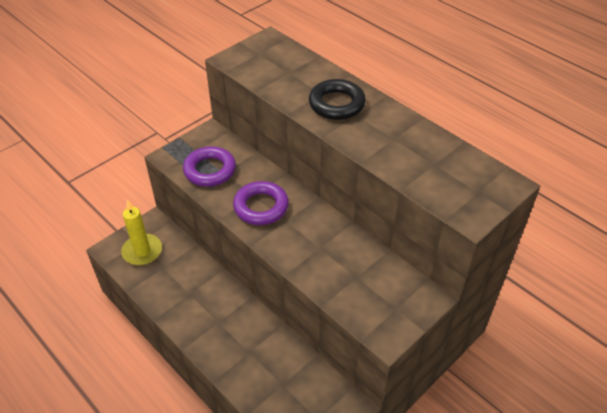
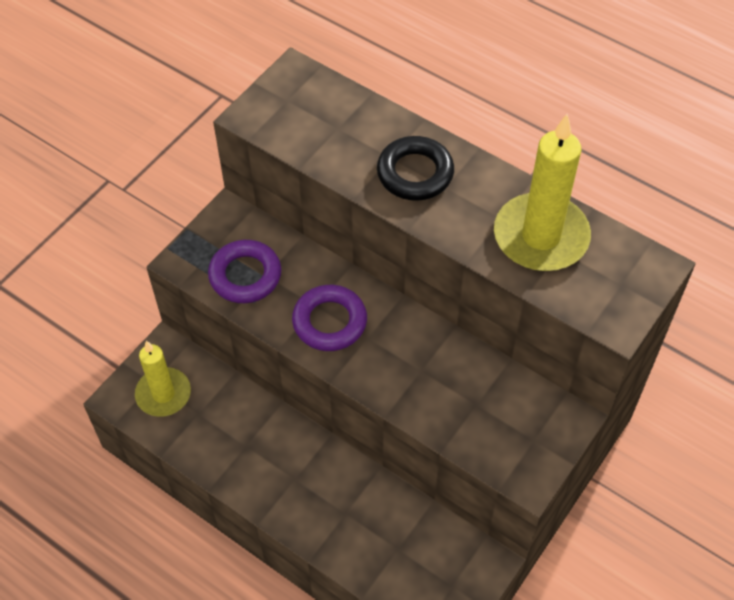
camera: 10 degrees left, 10 degrees up
(421, 153) = (541, 236): none -> yellow candle

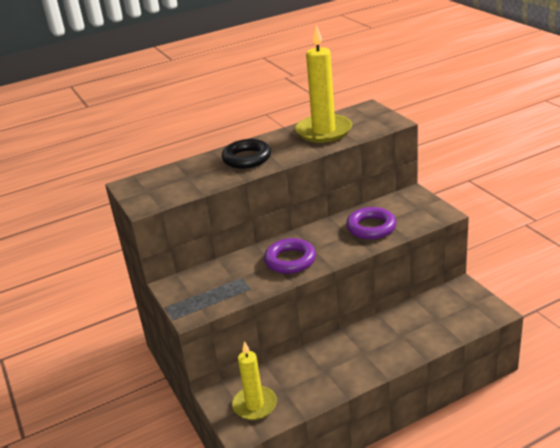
camera: 60 degrees left, 25 degrees down
(245, 275) = (226, 288): purple ring -> purple ring (371, 227)

